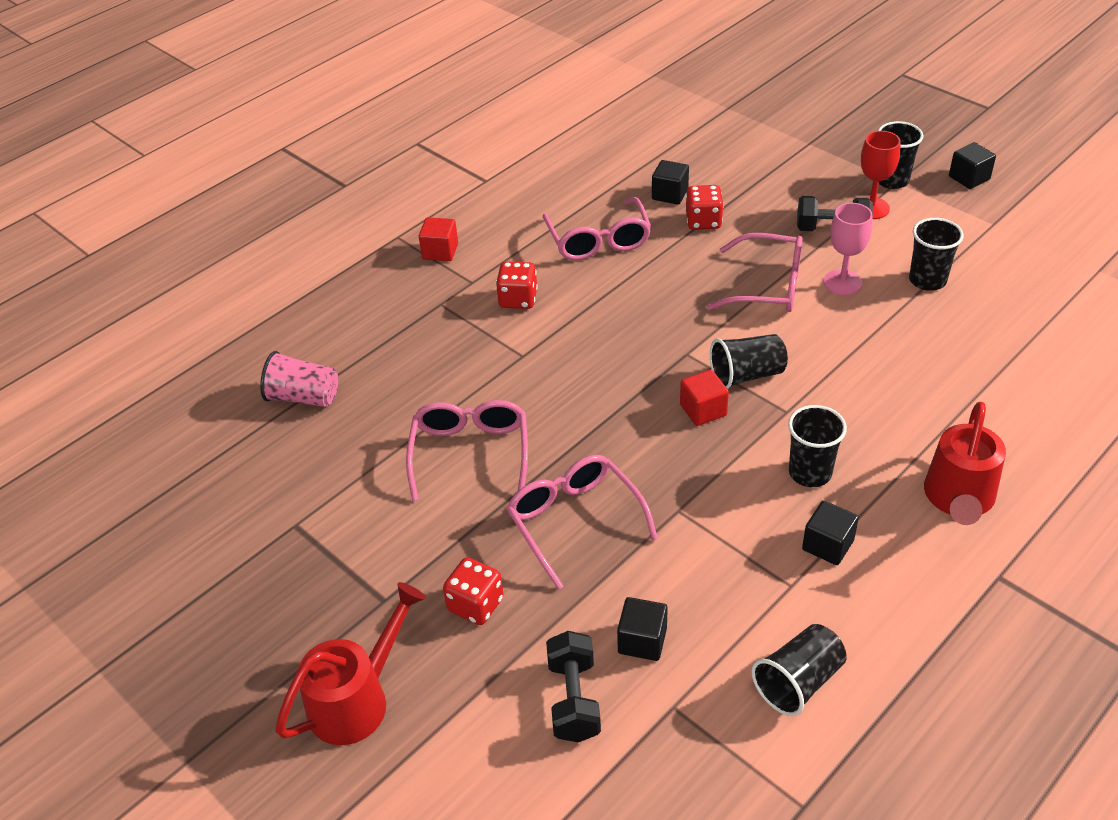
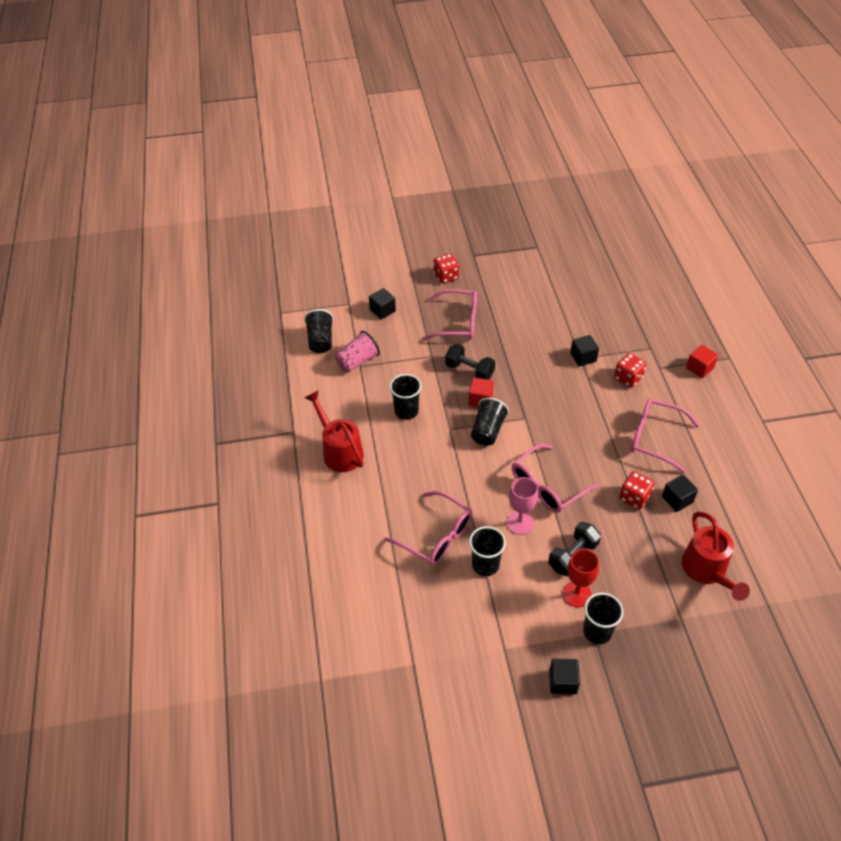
camera: 125 degrees right, 5 degrees up
(303, 397) = (617, 276): pink cup -> pink cup (357, 361)
(357, 699) = (436, 233): red watering can -> red watering can (706, 571)
(470, 454) = (528, 310): pink glasses -> pink glasses (436, 536)
(574, 699) = (379, 281): black dumbbell -> black dumbbell (469, 371)
(827, 545) = (365, 390): black cube -> black cube (583, 357)

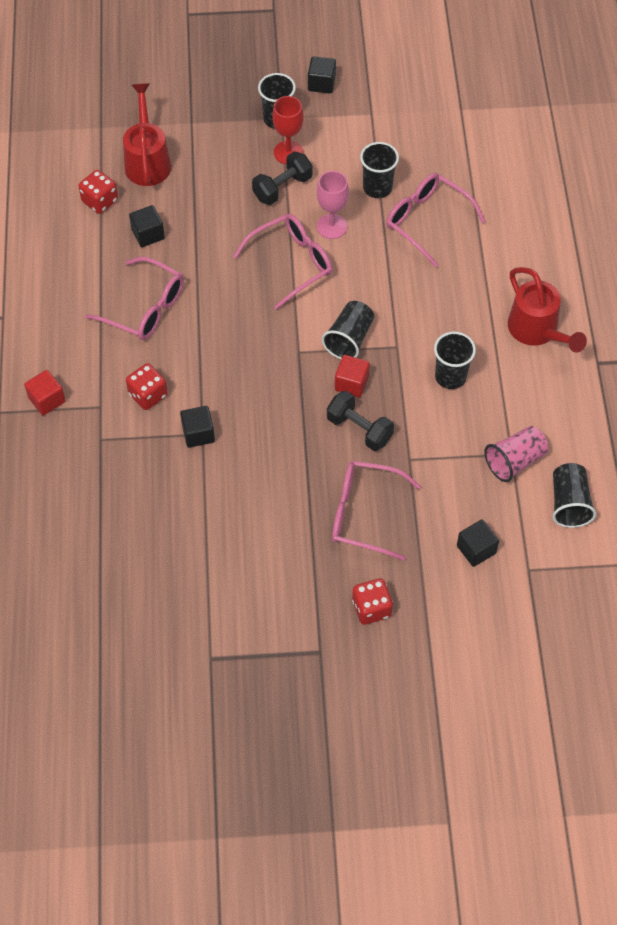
camera: 175 degrees left, 10 degrees up
(634, 498) = (195, 241): red dice -> red dice (100, 201)

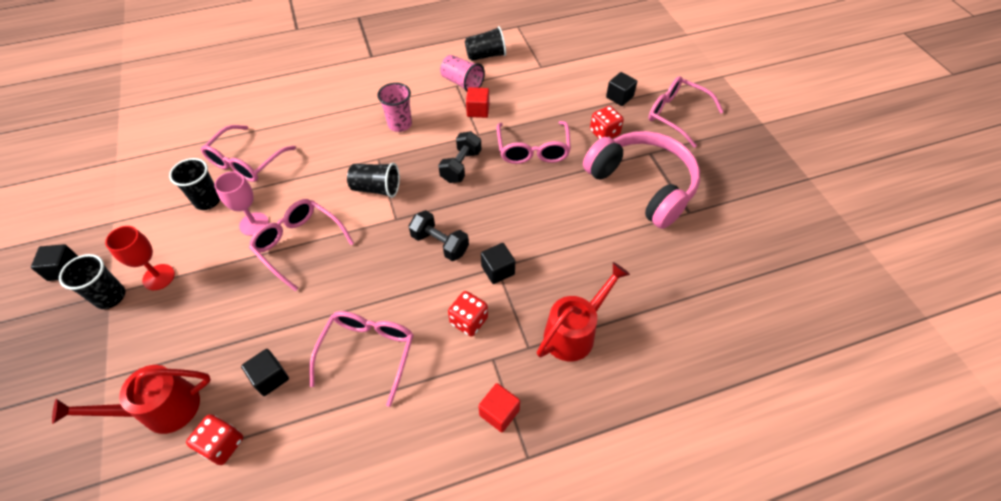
camera: 105 degrees left, 5 degrees down
(268, 621) = (642, 185): none -> pink headphones
(282, 188) = (206, 271): black dumbbell -> black dumbbell (440, 244)
(351, 383) = (419, 179): red cube -> red cube (478, 110)
(380, 716) = (676, 115): none -> pink glasses
(450, 377) = (400, 124): black cup -> pink cup
(476, 549) = (537, 91): black cube -> black cube (619, 97)
(537, 331) = (349, 87): red watering can -> red watering can (575, 332)

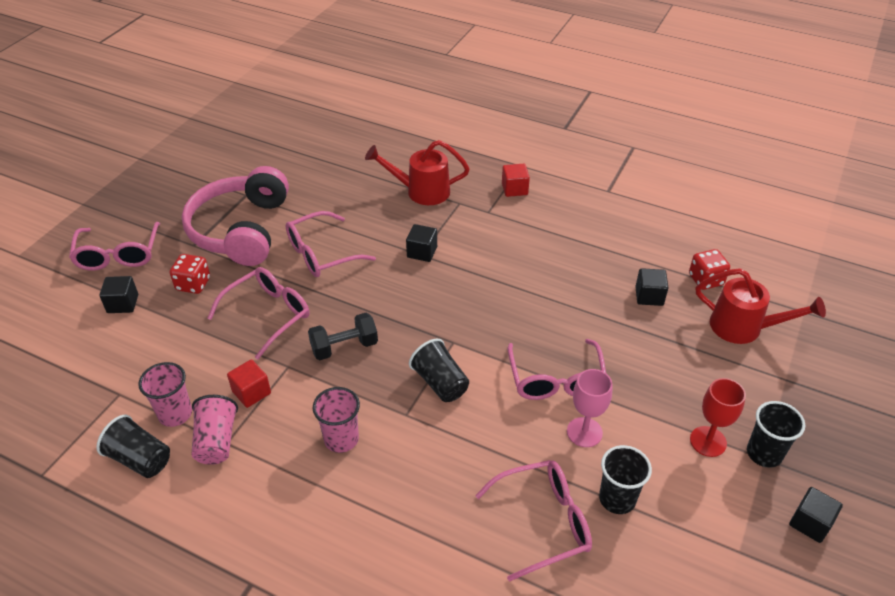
camera: 135 degrees left, 10 degrees down
(368, 353) = (567, 266): pink glasses -> pink glasses (322, 254)
(440, 244) = (440, 297): black dumbbell -> none
(469, 321) = (479, 238): red dice -> none
(500, 78) = (175, 414): none -> pink cup

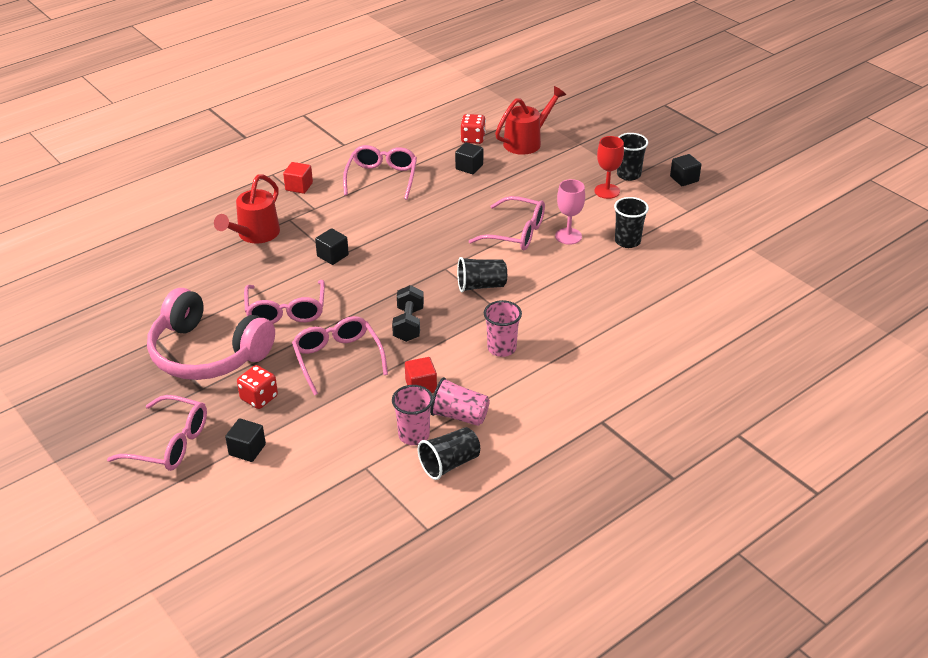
camera: 65 degrees left, 5 degrees down
(543, 522) = (627, 276): pink glasses -> pink glasses (382, 178)

